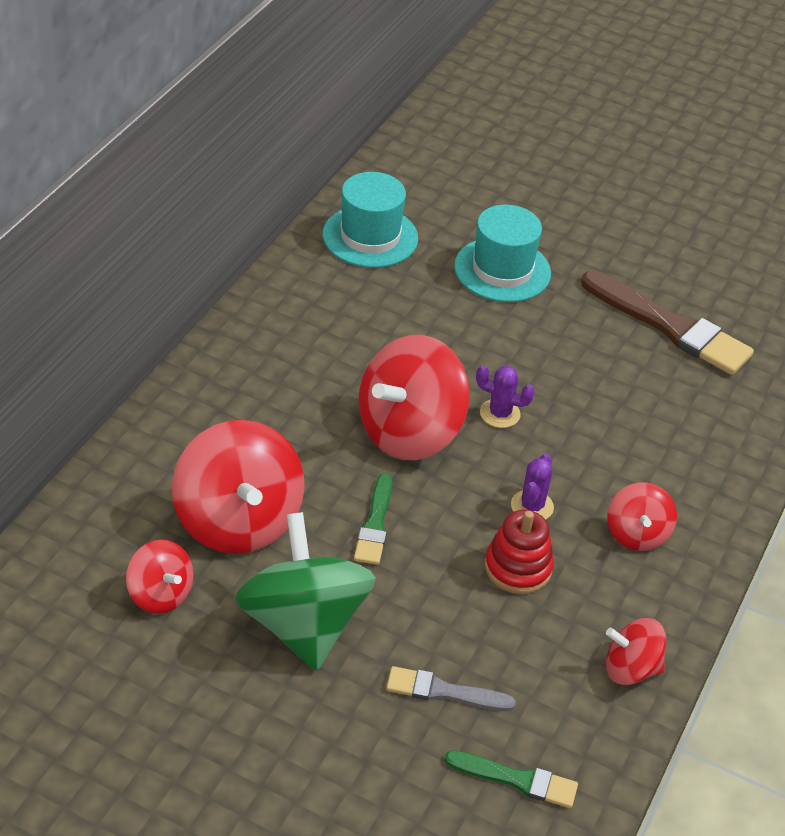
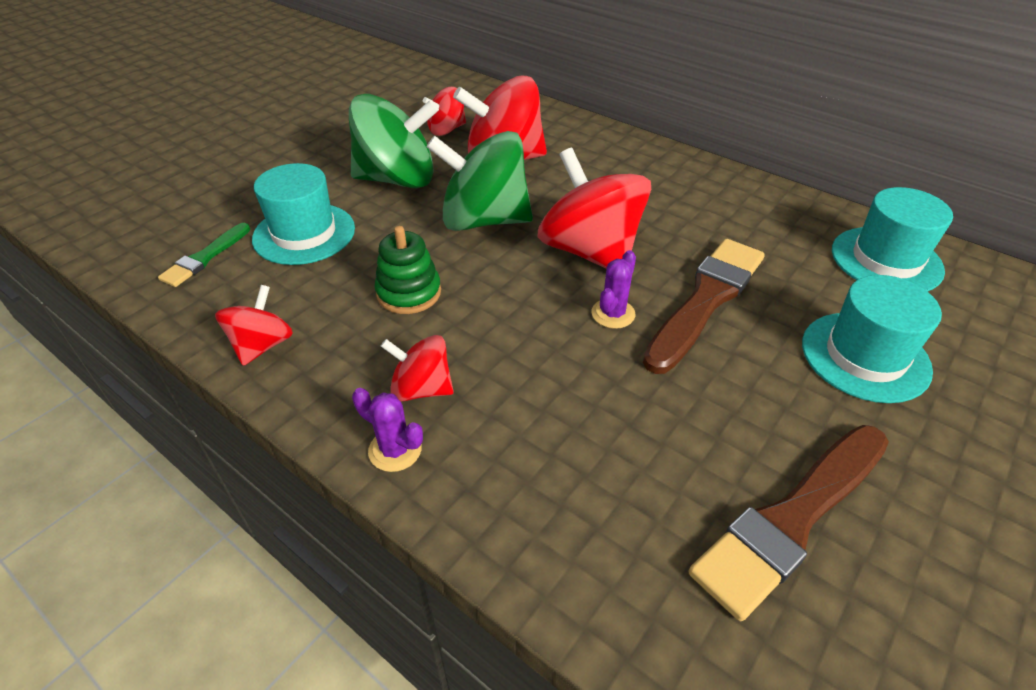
camera: 105 degrees right, 0 degrees up
(375, 524) = (483, 220): green brush -> green spinning top
(444, 691) = (304, 234): grey brush -> turquoise hat
(461, 353) = (706, 300): none -> brown brush
(518, 567) = (409, 293): red stacking toy -> green stacking toy
(532, 506) = (480, 315): purple cactus -> purple cactus (395, 450)

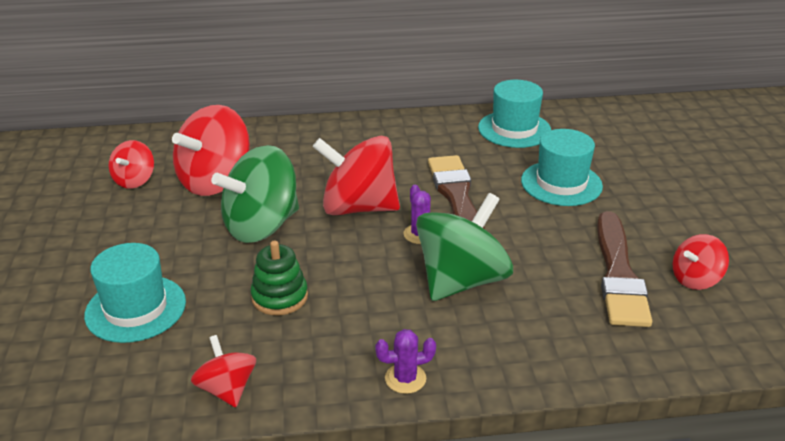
camera: 45 degrees left, 10 degrees down
(205, 257) = (76, 372): green brush -> none
(397, 179) = (151, 233): green spinning top -> green spinning top (461, 280)
(421, 388) = (372, 340): red spinning top -> red spinning top (695, 279)

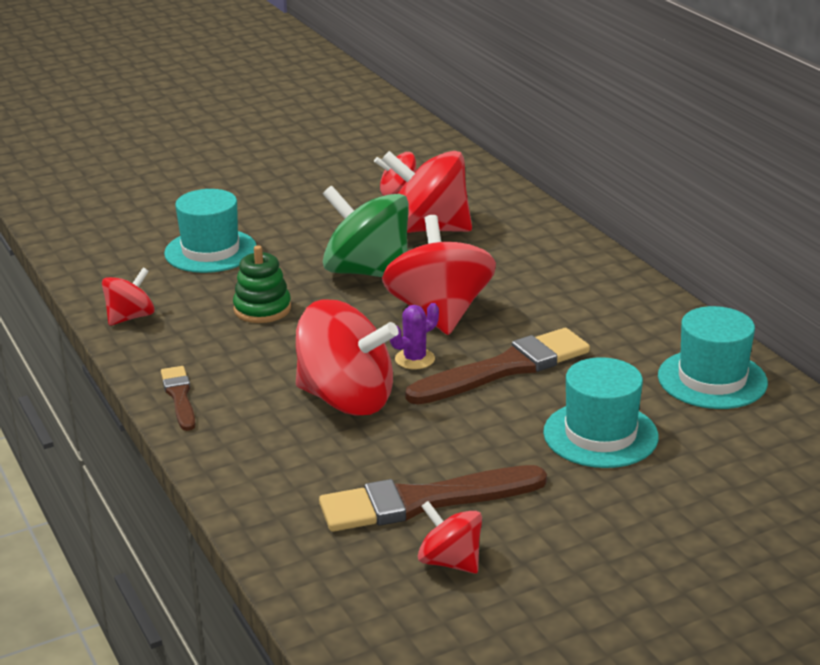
camera: 70 degrees right, 5 degrees down
(405, 378) = (179, 397): purple cactus -> brown brush
(461, 280) = (346, 399): green spinning top -> red spinning top

